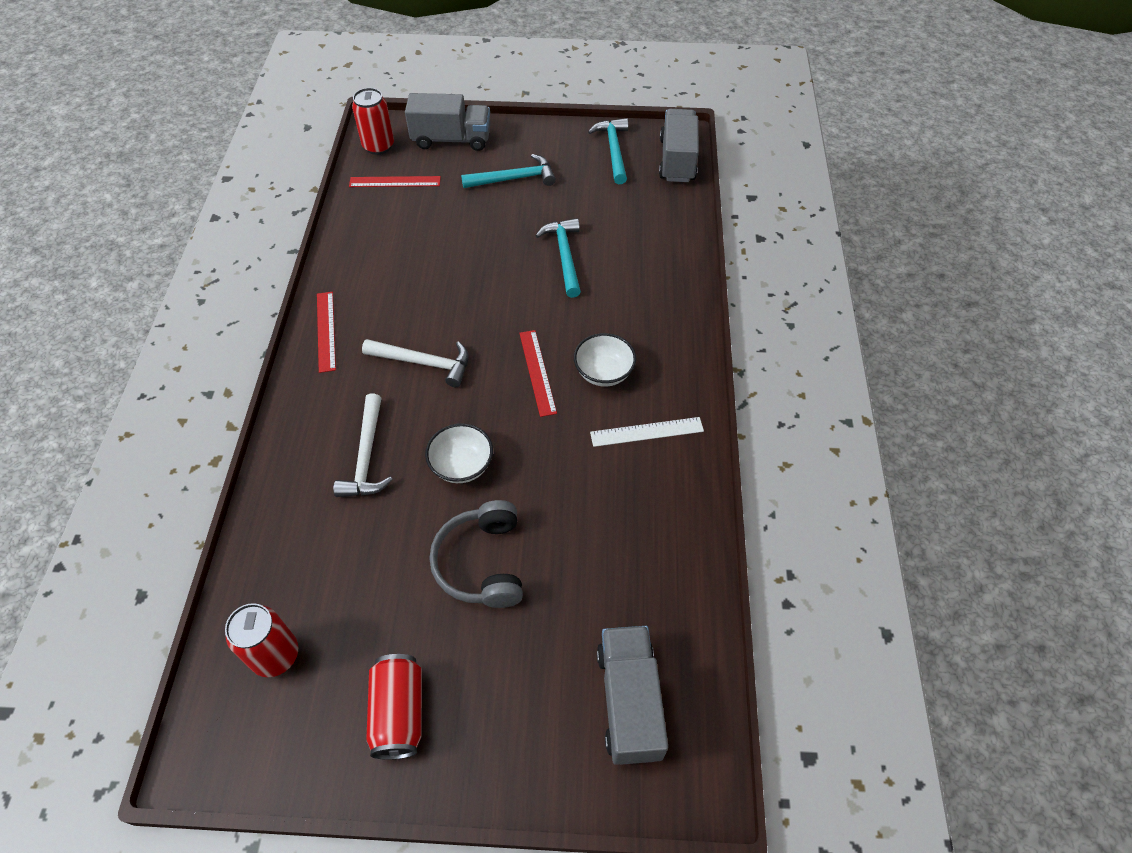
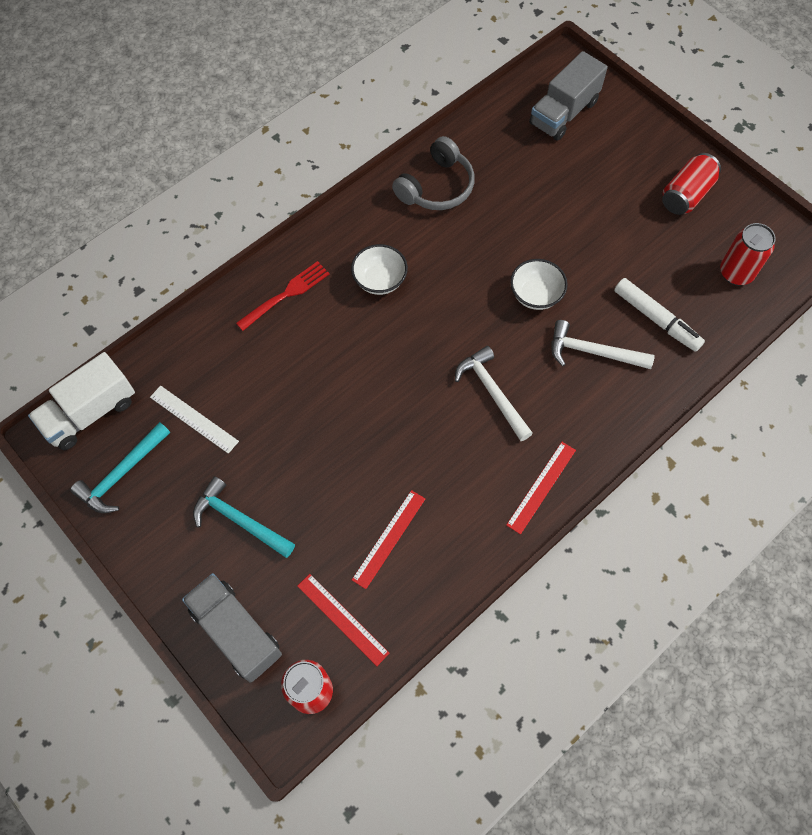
camera: 135 degrees left, 10 degrees up
(329, 533) = (656, 319): none -> white marker
(366, 456) = (592, 352): white hammer -> white hammer turned 120 degrees counterclockwise
(481, 563) = (577, 230): grey headphones -> grey headphones (437, 187)
(537, 372) = (422, 318): red ruler -> red ruler (389, 538)
(564, 256) = (295, 397): turquoise hammer -> none
(647, 432) = (400, 222): white ruler -> white ruler (194, 419)
(658, 308) = (286, 295): none -> red fork
(677, 160) = (90, 413): grey truck -> white truck

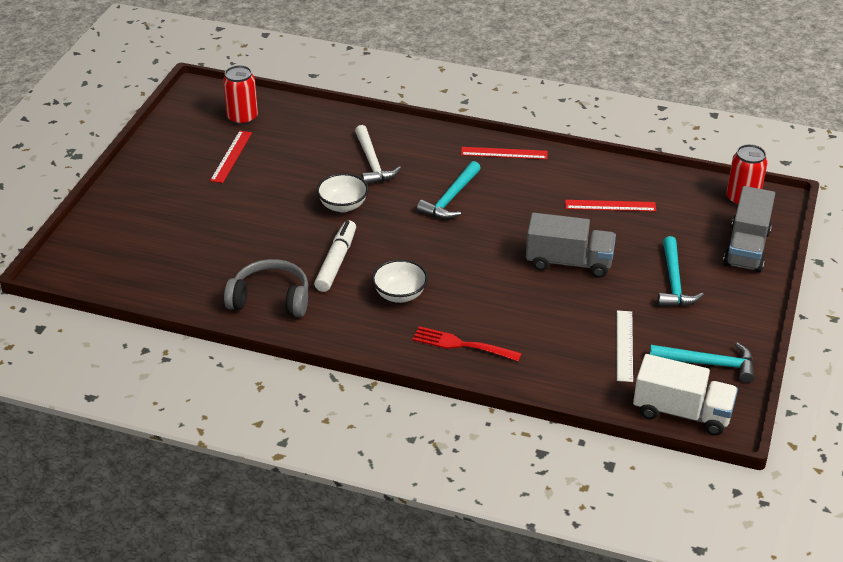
camera: 120 degrees left, 25 degrees down
(342, 619) = (685, 205): red ruler -> red ruler (231, 156)
(492, 392) = (450, 198): white hammer -> turquoise hammer
(563, 113) = (125, 252): grey truck -> grey truck (569, 262)
(656, 319) = (317, 143): white marker -> white marker (336, 262)
(686, 195) = (178, 160): red can -> none

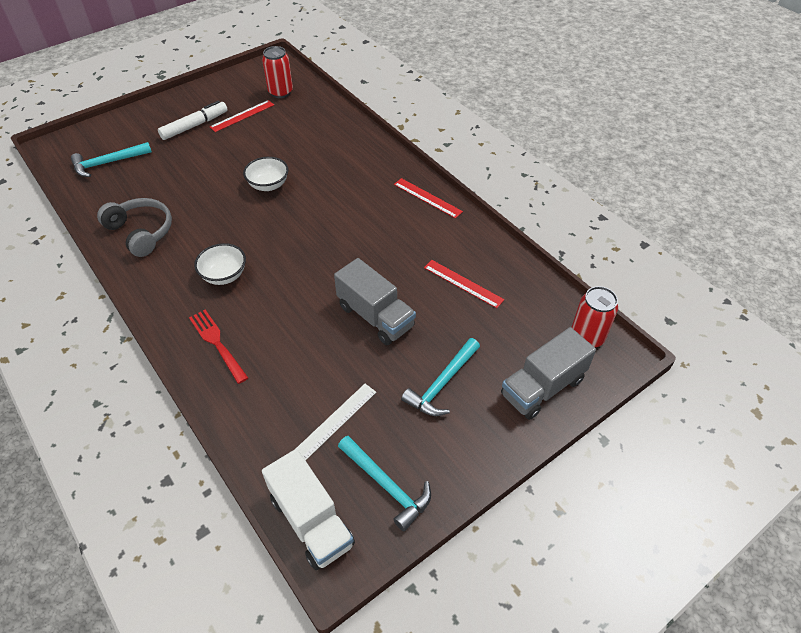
camera: 35 degrees right, 10 degrees up
(336, 262) = (214, 226): white marker -> white marker (195, 126)
(372, 163) = (325, 162): white hammer -> none
(450, 198) = (347, 216): turquoise hammer -> turquoise hammer (108, 163)

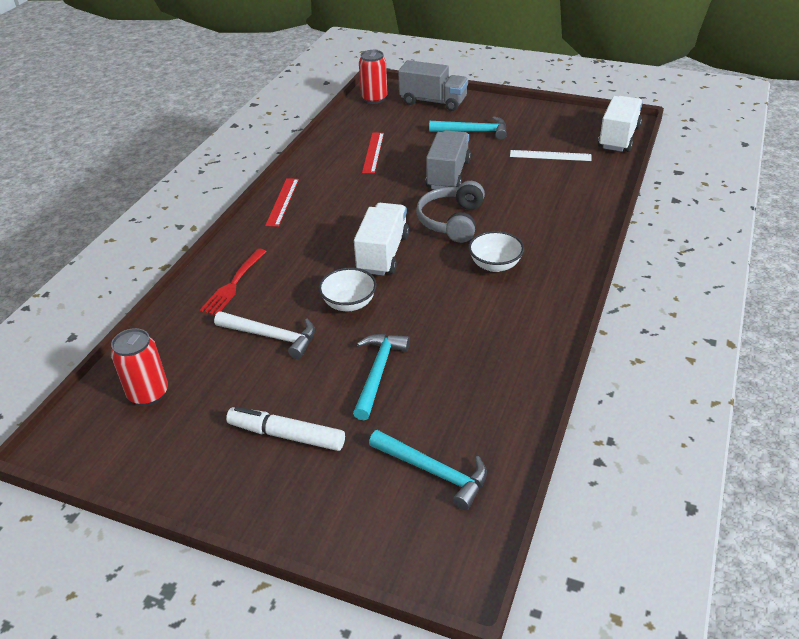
camera: 120 degrees left, 10 degrees down
(141, 232) = (507, 353): grey headphones -> grey headphones (451, 221)
(217, 343) = (561, 230): red fork -> red fork (233, 284)
(242, 116) = (231, 400): red ruler -> none
(275, 144) = (271, 336): none -> white hammer
(303, 223) = (383, 254): none -> white truck
(386, 485) = (565, 125): turquoise hammer -> turquoise hammer (378, 373)

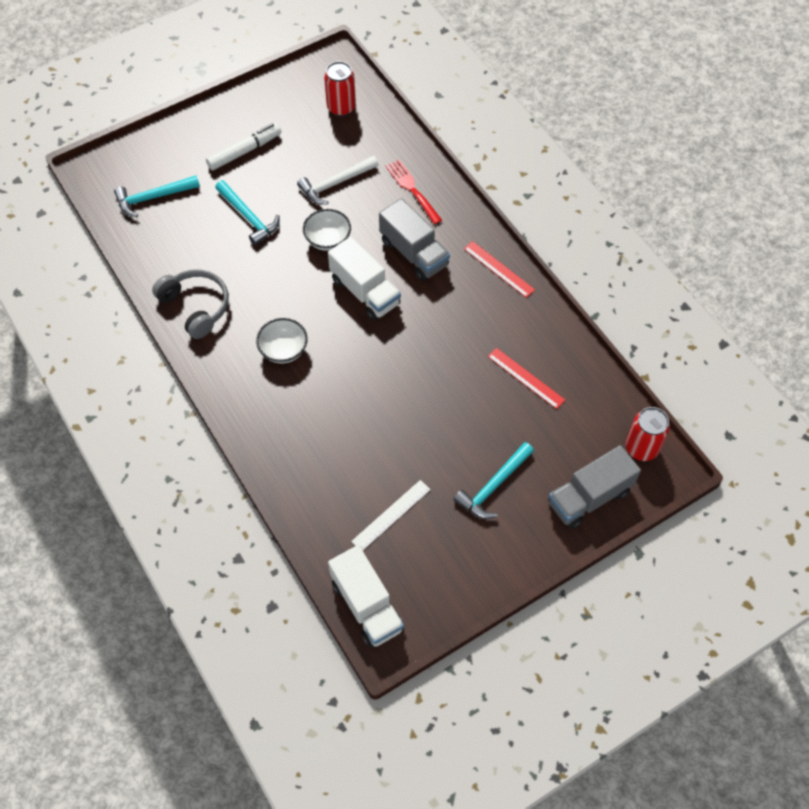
camera: 125 degrees right, 20 degrees up
(448, 175) = (434, 409): grey truck -> grey truck (414, 253)
(451, 221) = (363, 362): grey headphones -> grey headphones (196, 307)

